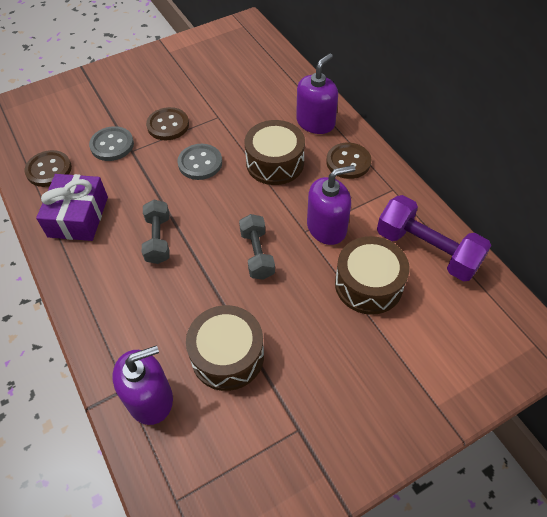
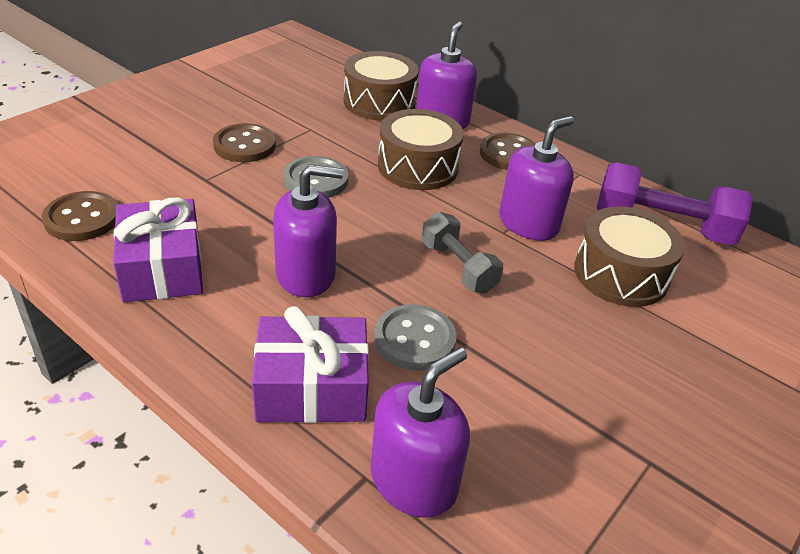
camera: 25 degrees left, 15 degrees down
(112, 145) = (171, 177): grey button -> grey button (414, 339)
(124, 322) = (312, 388): none -> purple gift
(158, 239) = (306, 274): grey dumbbell -> purple soap dispenser
(227, 355) = (494, 395): brown drum -> brown drum (379, 102)

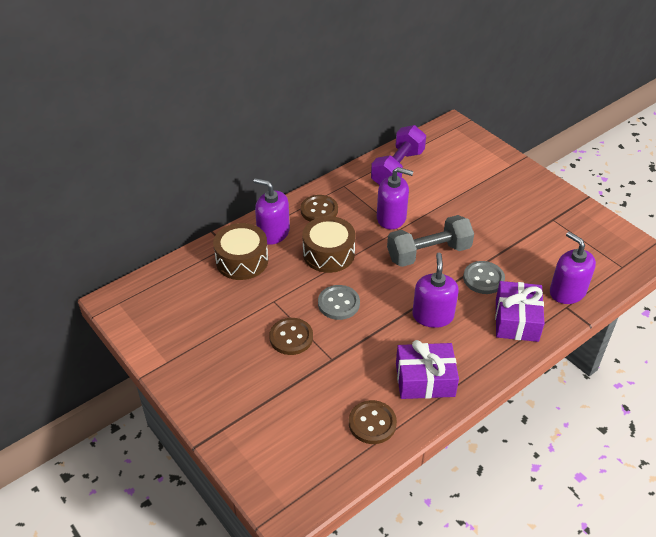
camera: 75 degrees left, 5 degrees up
(458, 267) = (428, 253): grey dumbbell -> grey dumbbell, size x1.60
(528, 223) = (391, 218): purple soap dispenser -> purple soap dispenser turned 135 degrees clockwise
(621, 274) = (436, 194): brown drum -> none

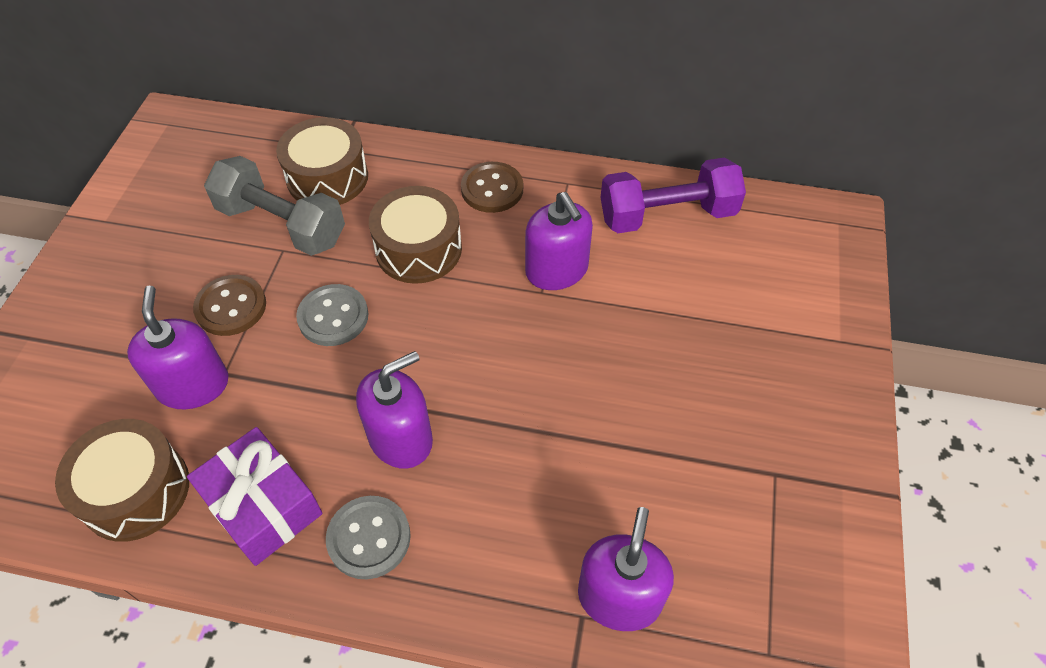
camera: 50 degrees right, 10 degrees up
(273, 233) = (405, 174): purple soap dispenser -> purple soap dispenser (193, 385)
(372, 423) = (135, 491): brown button -> brown drum
(428, 253) = (526, 356): grey dumbbell -> grey dumbbell (282, 225)
(483, 279) = (537, 457): grey button -> grey button (369, 538)
(516, 320) = (486, 557): purple gift -> none

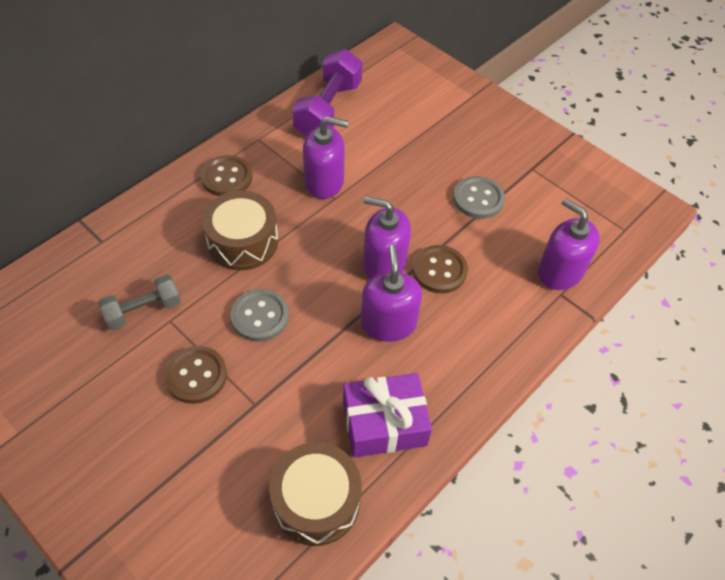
camera: 60 degrees left, 0 degrees up
(193, 385) = (250, 428): purple soap dispenser -> purple soap dispenser (384, 263)
(282, 225) = (143, 310): grey dumbbell -> grey dumbbell, size x0.62
(327, 177) = (123, 262): brown drum -> none
(369, 538) = (448, 373): grey button -> grey button (478, 199)
(515, 451) = (439, 270): none -> brown button

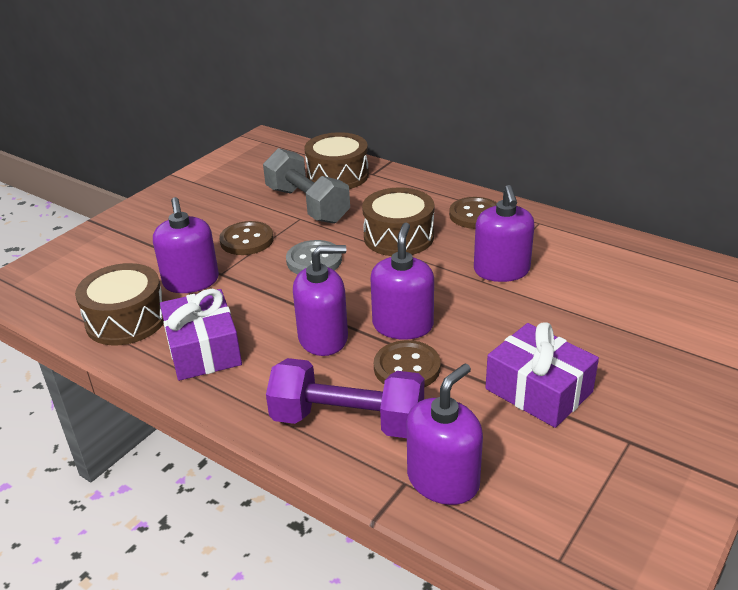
camera: 85 degrees right, 20 degrees down
(88, 274) = (337, 175): none -> brown drum
(143, 310) = (307, 205): grey dumbbell -> grey dumbbell, size x1.60
(262, 434) = (191, 281): none -> purple soap dispenser
(328, 110) = (615, 257): purple dumbbell -> purple dumbbell (348, 421)
(478, 199) = (538, 390): grey button -> purple gift

